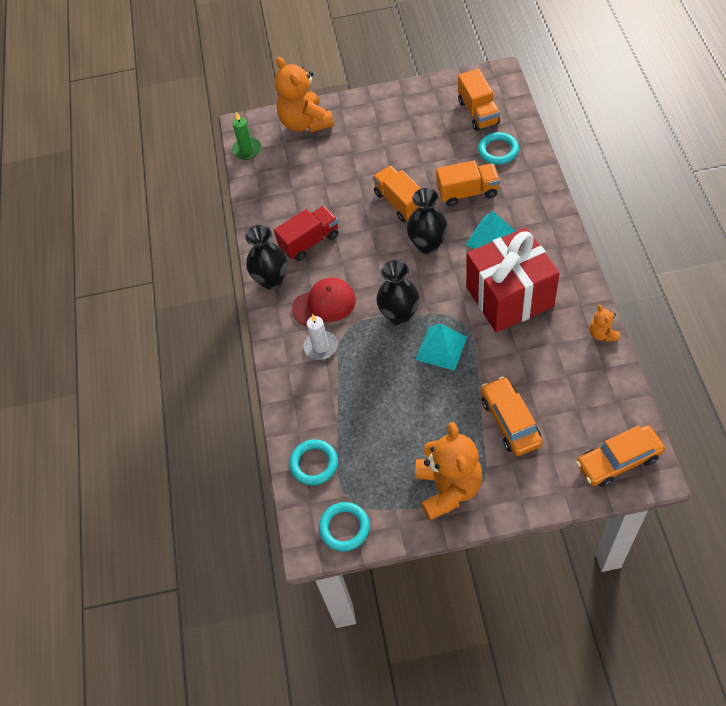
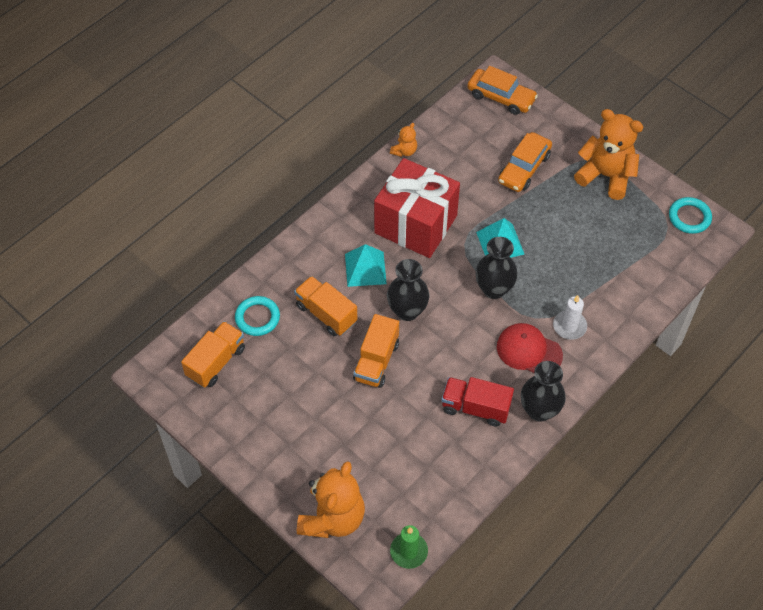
camera: 135 degrees left, 0 degrees up
(314, 464) = (664, 265): turquoise ring -> none
(448, 488) = (606, 176): orange teddy bear -> orange teddy bear turned 75 degrees clockwise

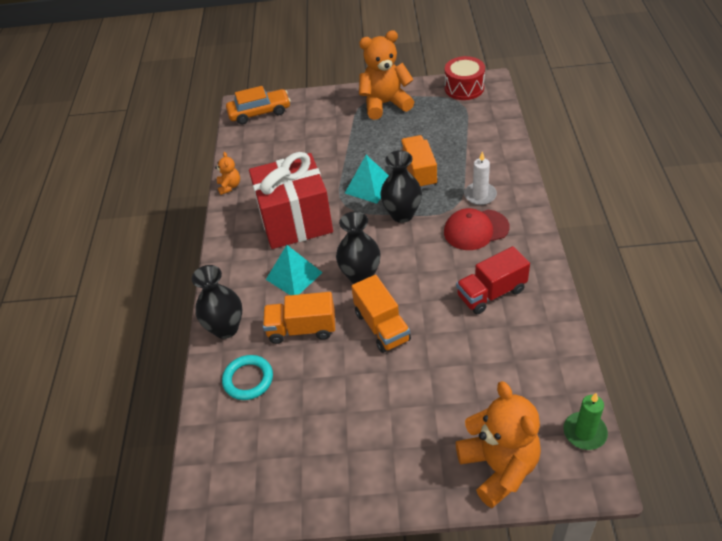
camera: 40 degrees left, 10 degrees down
(216, 362) = (252, 443): orange truck -> orange truck (418, 172)
(524, 168) = (327, 137): orange car -> none
(539, 410) = (533, 257): black vase -> black vase (226, 328)
(689, 217) = (464, 88): turquoise ring -> red drum

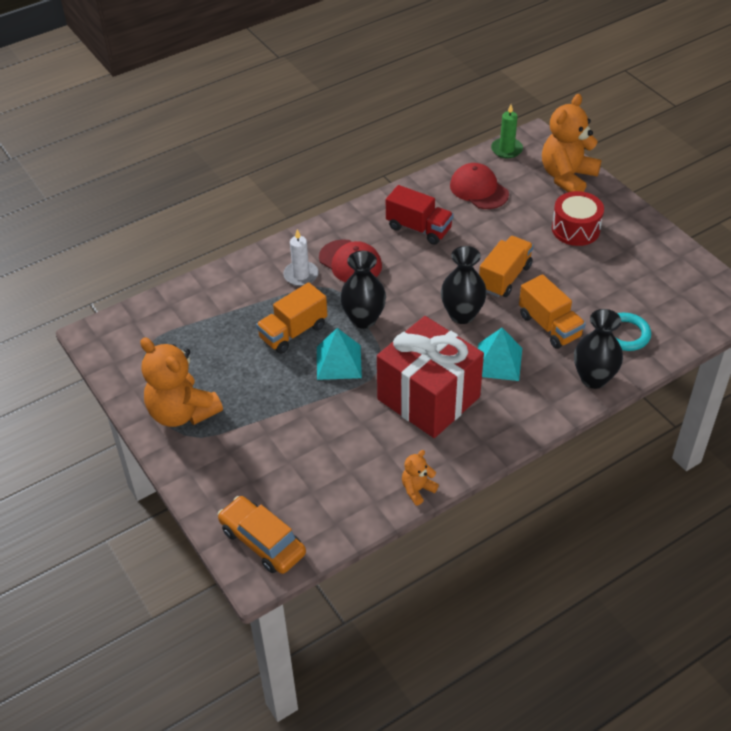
camera: 125 degrees left, 0 degrees up
(464, 88) = (117, 351): red drum -> red drum (575, 229)
(524, 368) = (479, 189): none -> red cap

